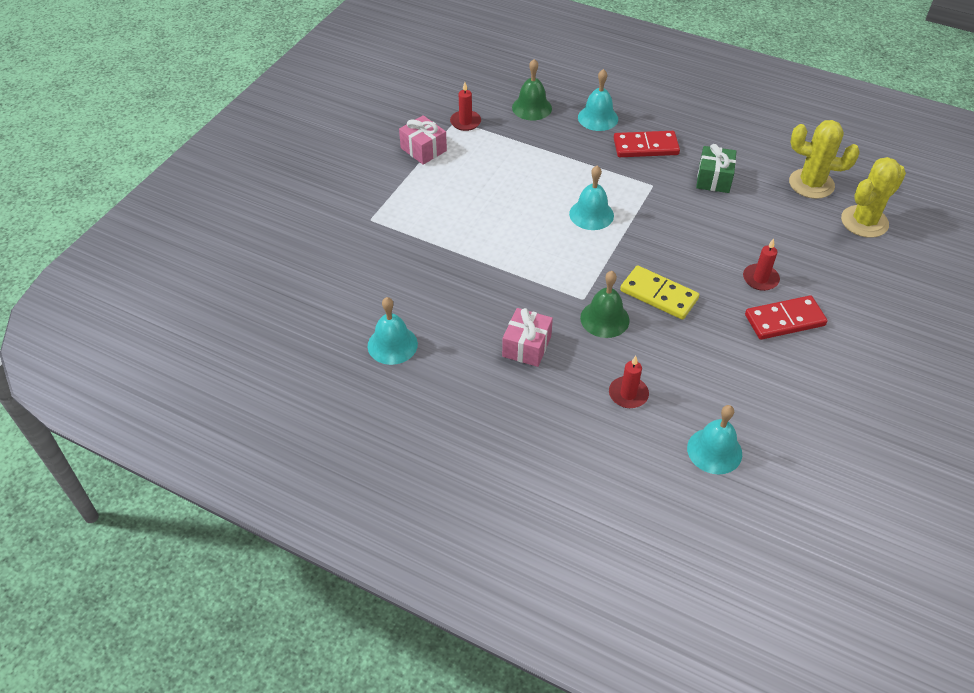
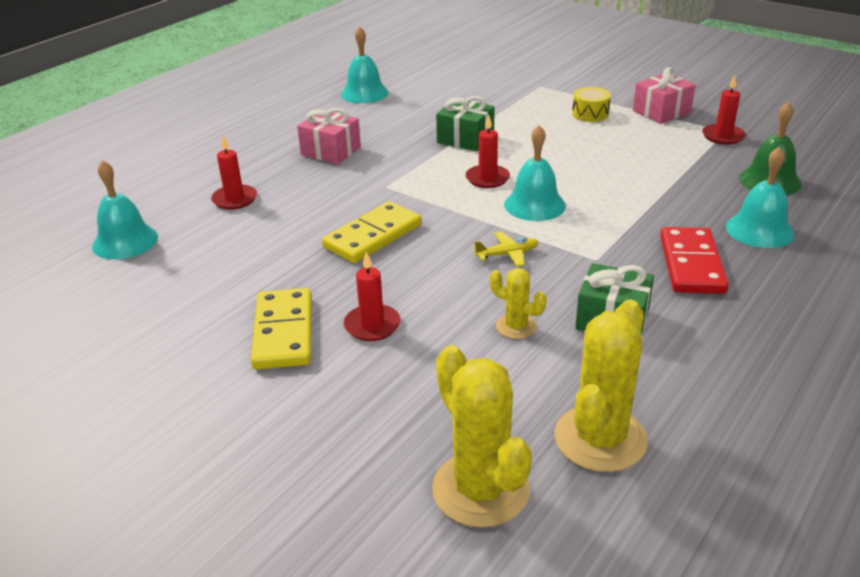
camera: 100 degrees right, 15 degrees down
(430, 188) = (590, 114): none -> yellow drum
(489, 260) = (465, 139): none -> green gift
(557, 241) = (487, 178): none -> red candle
(604, 319) = (349, 196): green bell -> none
(660, 224) = (507, 254): none -> yellow plane
(735, 216) = (516, 326): none -> yellow cactus
(784, 320) = (283, 332): red domino -> yellow domino

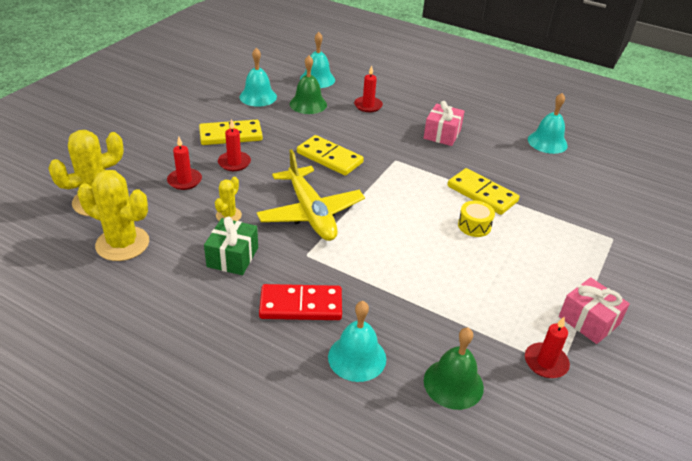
camera: 80 degrees right, 5 degrees up
(207, 252) = (308, 104): none -> green bell
(465, 139) = (482, 194): green gift -> yellow domino
(487, 178) = (417, 205): red candle -> red candle (184, 181)
(507, 254) = (311, 213): yellow plane -> yellow plane, size x2.48
(534, 205) = (381, 227): turquoise bell -> turquoise bell (258, 97)
(590, 114) = (561, 268): yellow drum -> yellow drum (474, 226)

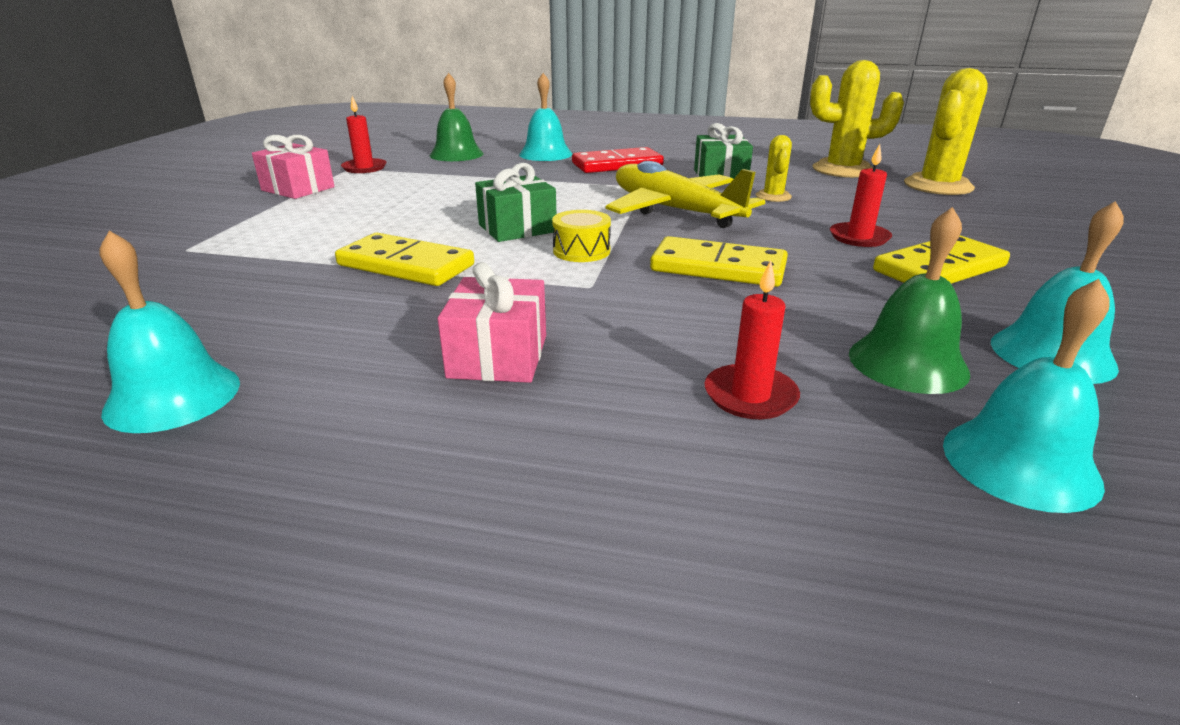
camera: 165 degrees right, 10 degrees down
(184, 181) = (885, 212): red candle -> none
(418, 216) = (517, 228): none -> green gift
(474, 226) = (426, 231): yellow drum -> yellow drum (581, 251)

